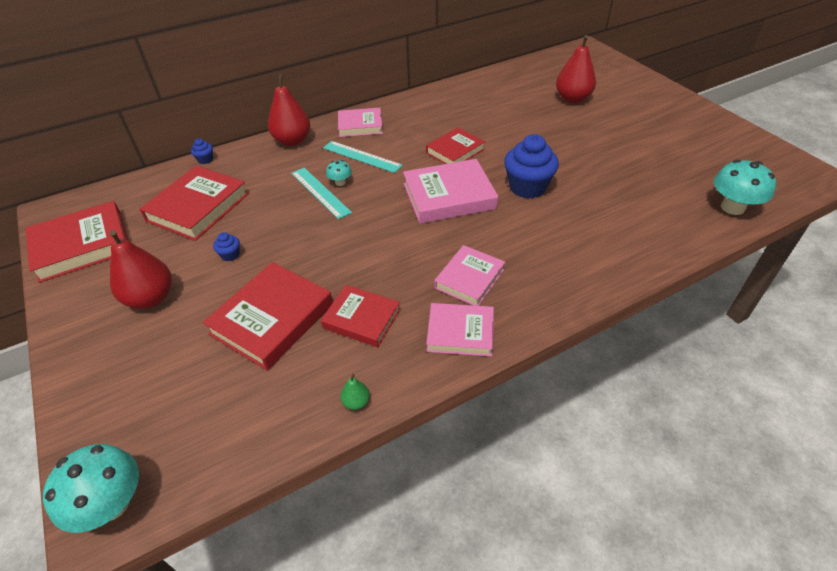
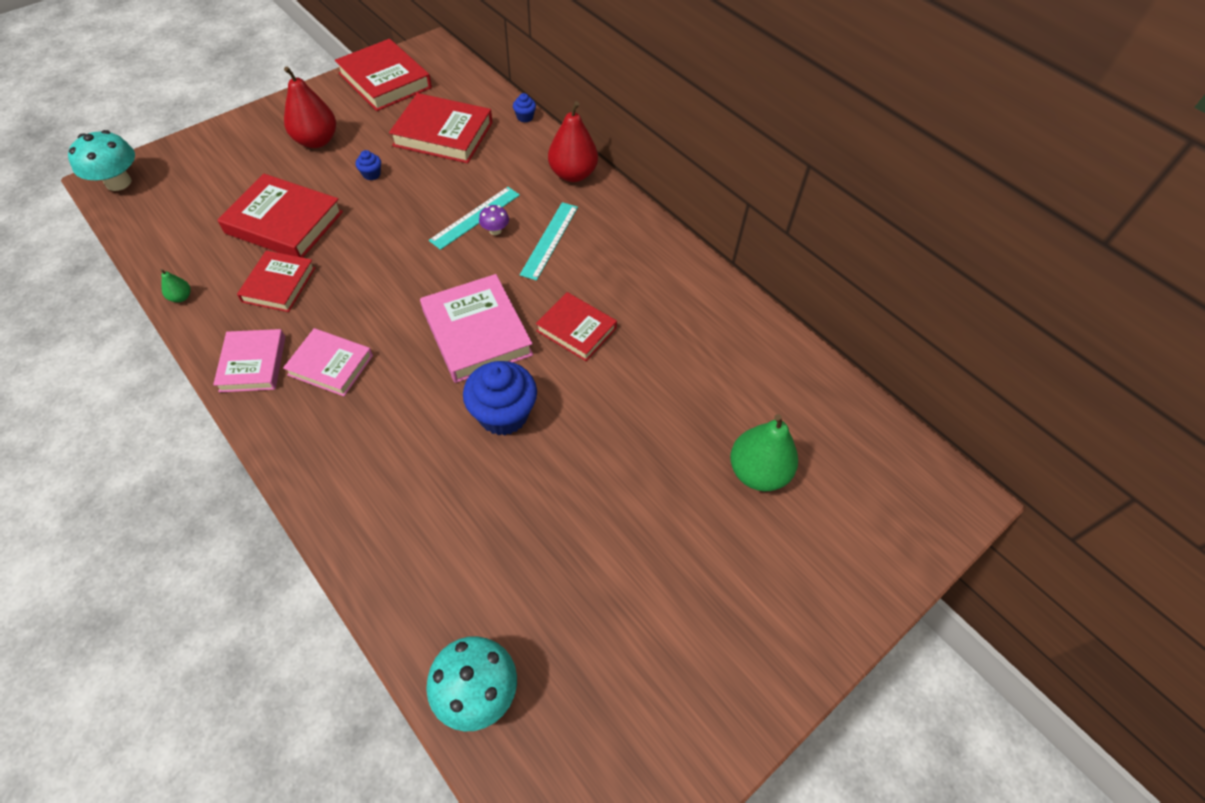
camera: 75 degrees right, 10 degrees up
(340, 182) = (495, 230): turquoise mushroom -> purple mushroom
(360, 126) = (618, 227): pink book -> none
(572, 99) = (757, 472): red pear -> green pear

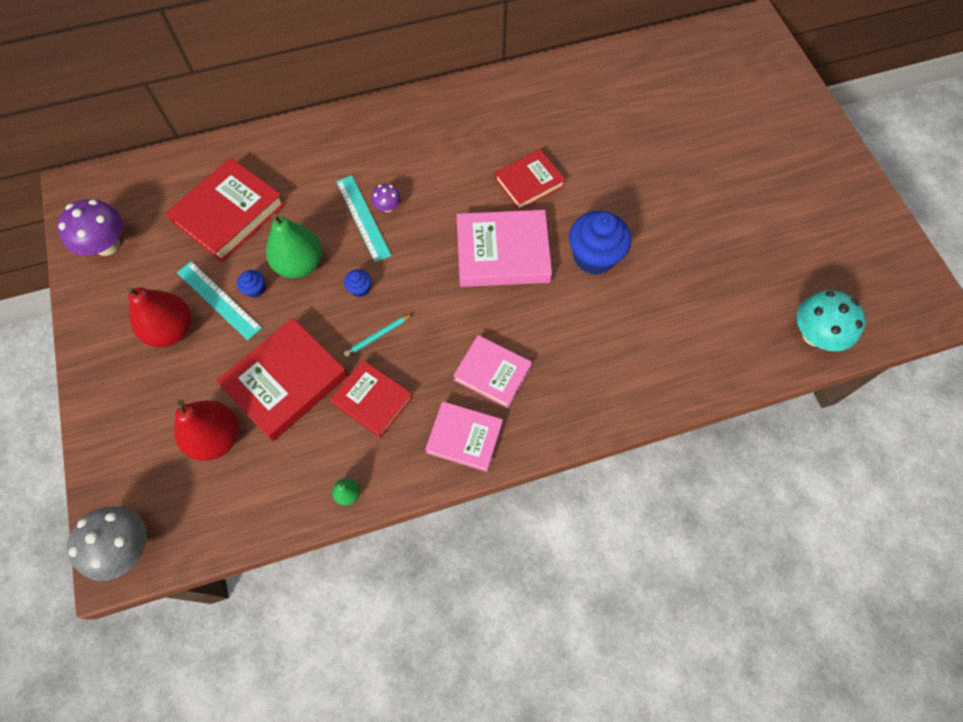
camera: 65 degrees left, 10 degrees up
(118, 182) = (126, 547): turquoise mushroom -> grey mushroom
(330, 365) = (492, 373): pink book -> pink book turned 75 degrees clockwise
(348, 267) = (377, 336): none -> turquoise pencil
(385, 81) = (107, 245): red book -> purple mushroom
(525, 117) = (244, 140): blue cupcake -> blue cupcake (360, 289)
(549, 240) = (420, 170): turquoise ruler -> turquoise ruler (219, 300)
(573, 174) = (346, 128): red pear -> red pear (216, 437)
(757, 472) = (699, 119): green pear -> green pear (299, 264)

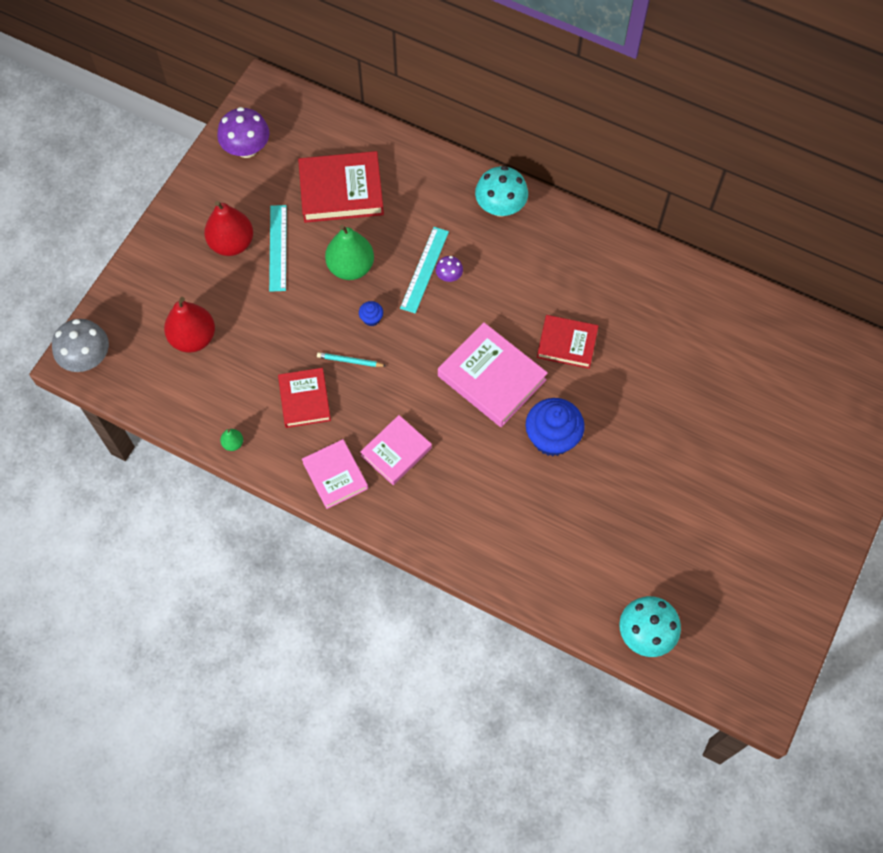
camera: 45 degrees right, 0 degrees up
(255, 289) = (306, 260): blue cupcake -> none
(286, 382) = (265, 339): red book -> none
(373, 128) = (500, 207): none -> turquoise mushroom
(492, 373) = (396, 452): pink book -> pink book turned 60 degrees clockwise

